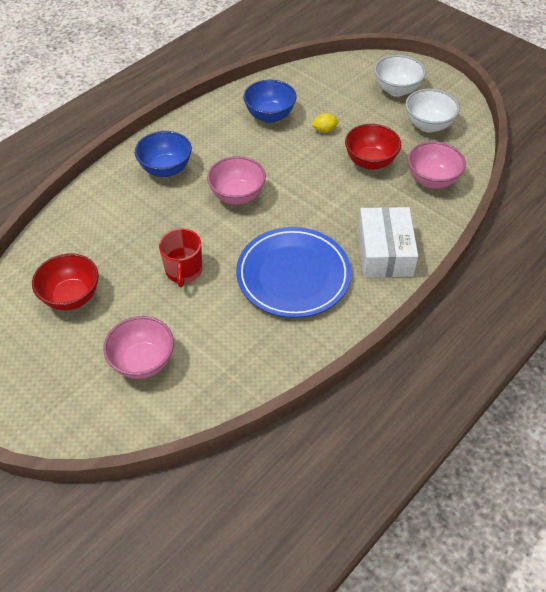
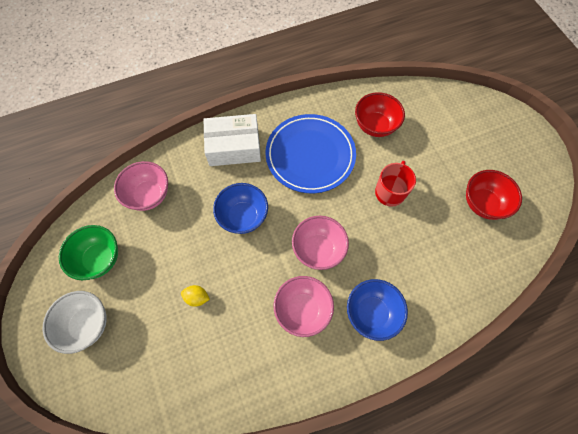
camera: 155 degrees left, 15 degrees up
(143, 362) = (439, 133): pink bowl -> pink bowl (302, 309)
(269, 116) = (237, 346): blue bowl -> blue bowl (243, 217)
(370, 162) = (183, 237): red bowl -> red bowl (375, 126)
(384, 252) = (234, 147): white box -> white box turned 60 degrees clockwise
(428, 125) = (100, 259): white bowl -> green bowl

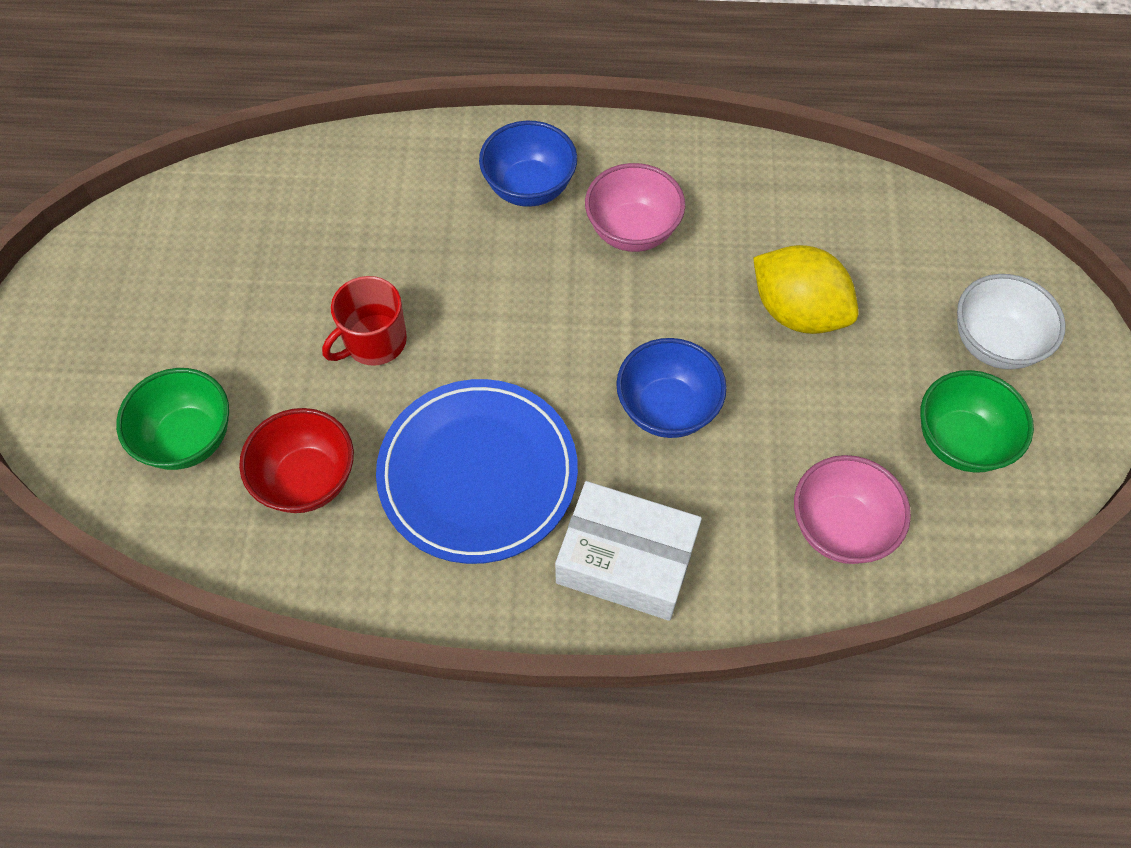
camera: 155 degrees left, 5 degrees down
(197, 297) = (797, 312): yellow lemon -> yellow lemon, size x2.22
(318, 249) = (560, 302): pink bowl -> none
(432, 121) = (188, 439): none -> green bowl
(482, 203) = (233, 259): red bowl -> none

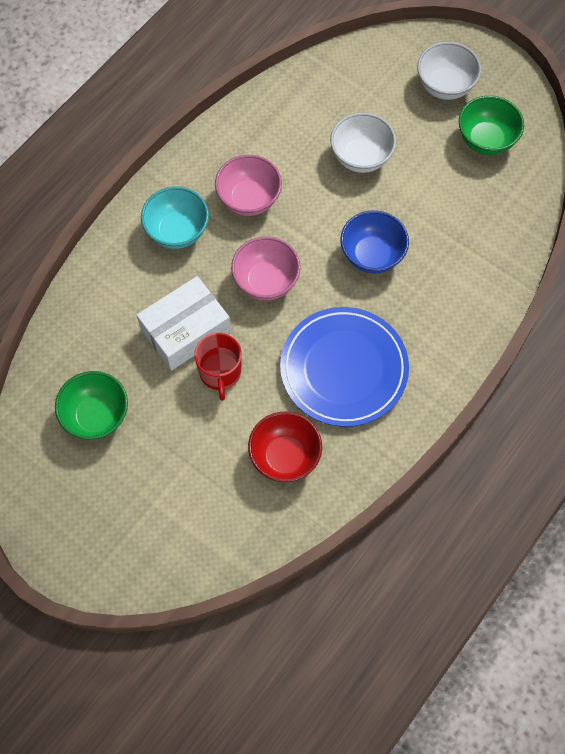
camera: 55 degrees left, 5 degrees up
(188, 439) = (211, 506): green bowl -> green bowl (96, 416)
(529, 187) = (177, 231): blue bowl -> turquoise bowl
(626, 560) = (443, 329): white box -> white box (185, 330)
(797, 312) = (361, 157): yellow lemon -> white bowl
(840, 527) = (493, 223): pink bowl -> pink bowl (266, 281)

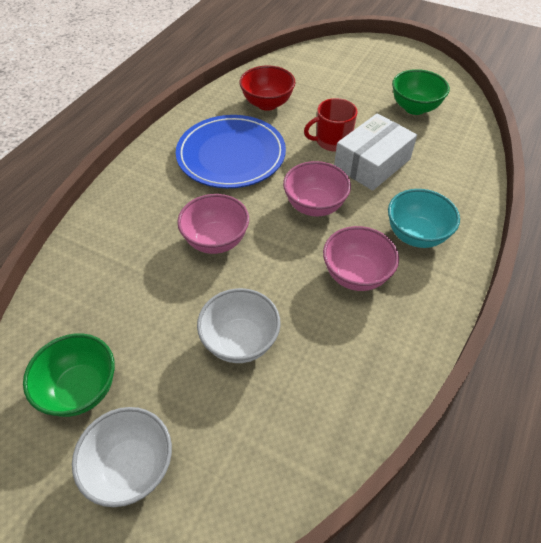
camera: 170 degrees right, 15 degrees down
(220, 373) = (332, 141): red mug -> red mug turned 90 degrees counterclockwise
(372, 255) = (216, 241): blue bowl -> pink bowl

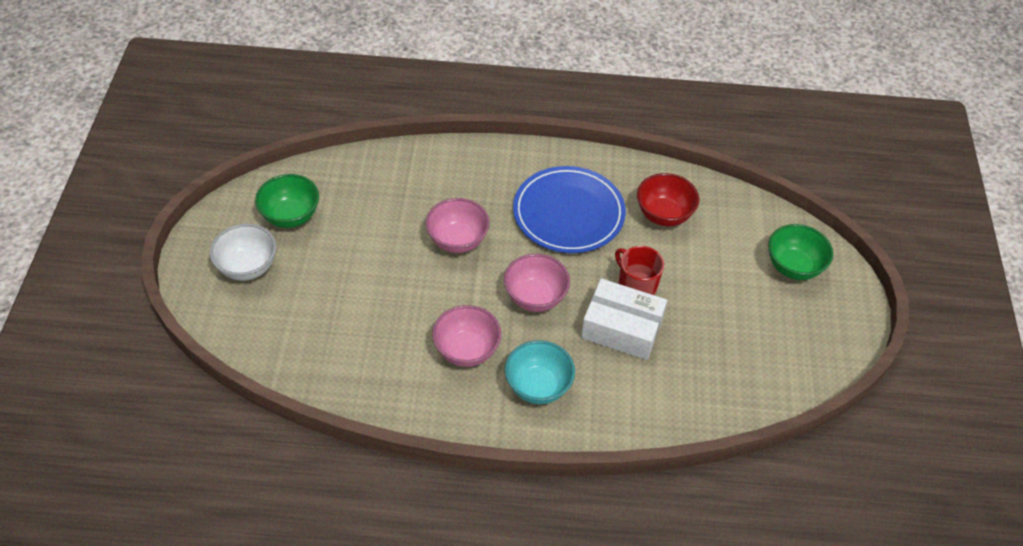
camera: 65 degrees right, 0 degrees up
(240, 341) = (366, 292): white bowl -> none
(414, 108) = (740, 347): green bowl -> green bowl (793, 267)

